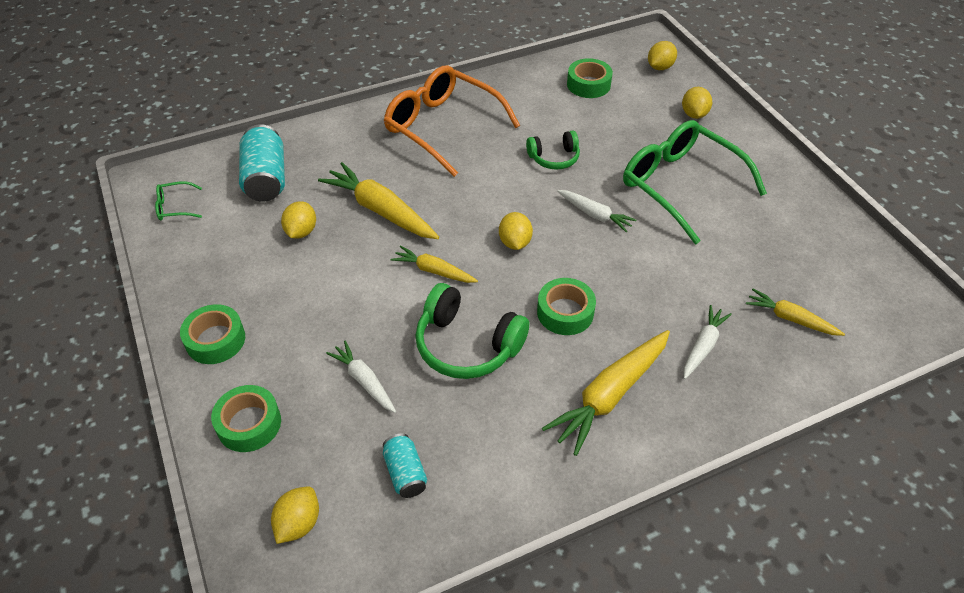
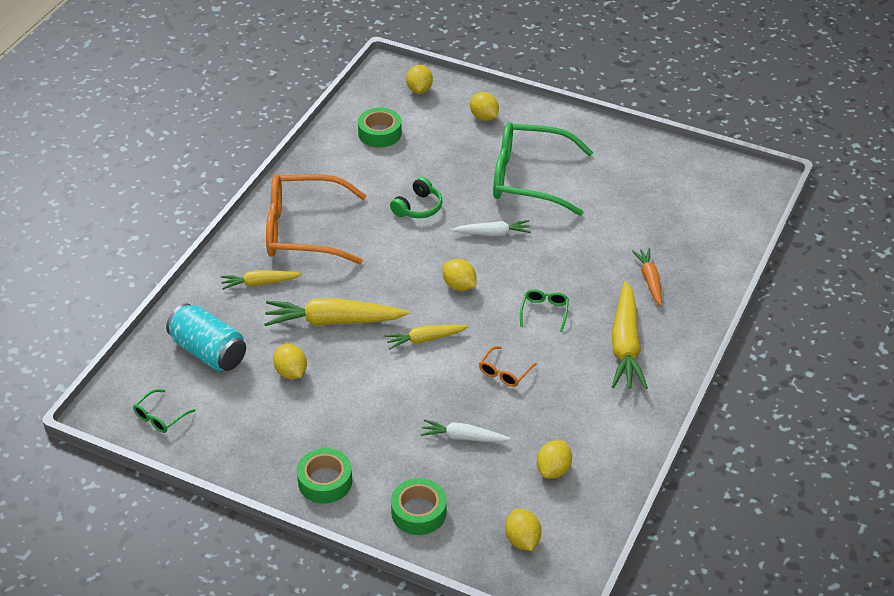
camera: 40 degrees left, 5 degrees down
(405, 473) = (553, 470): turquoise can -> yellow lemon
(467, 345) = (504, 372): green headphones -> orange glasses
(565, 312) = (544, 312): green tape -> green glasses
(703, 346) = (649, 280): white carrot -> orange carrot
(790, 319) = (683, 231): yellow carrot -> yellow carrot (260, 283)

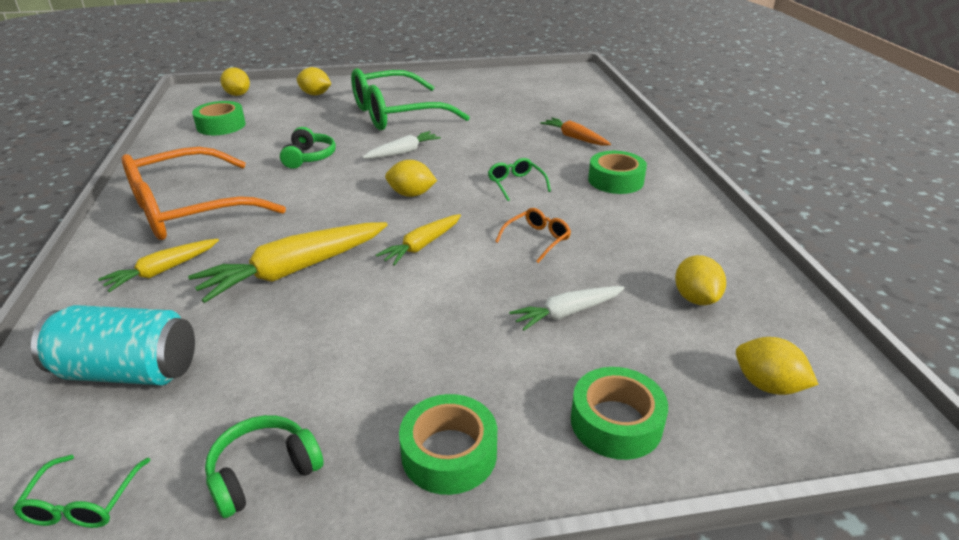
camera: 35 degrees left, 10 degrees down
(238, 444) = (263, 472): none -> green headphones
(291, 372) = (279, 342): yellow lemon -> none
(504, 372) = (537, 239): orange glasses -> orange glasses turned 135 degrees counterclockwise
(625, 345) = (615, 180): yellow carrot -> green tape

